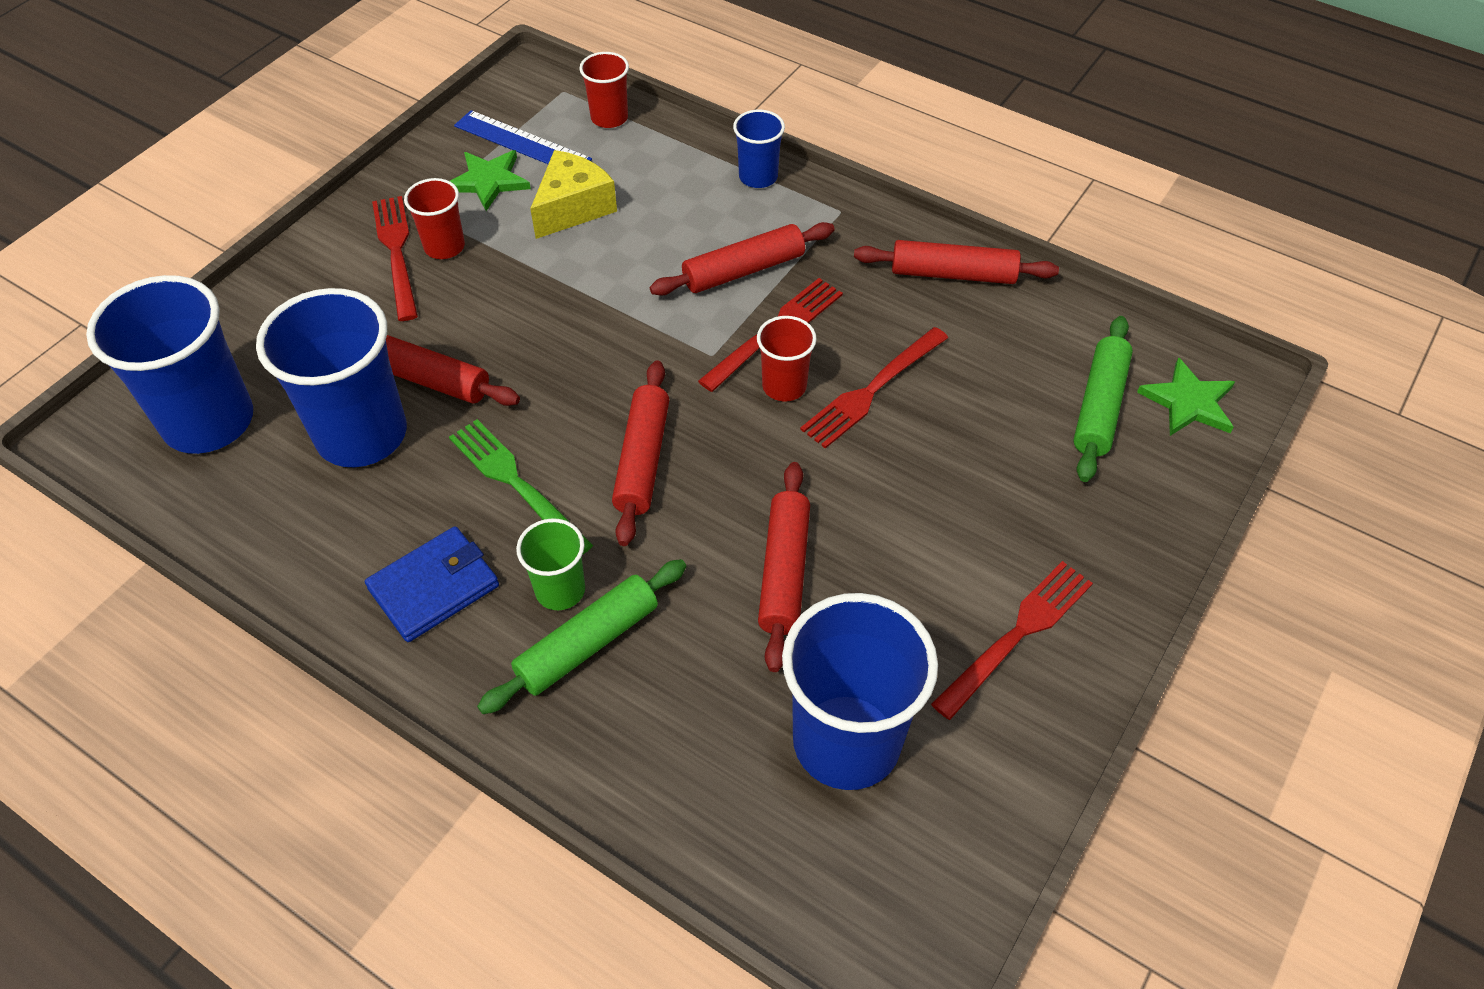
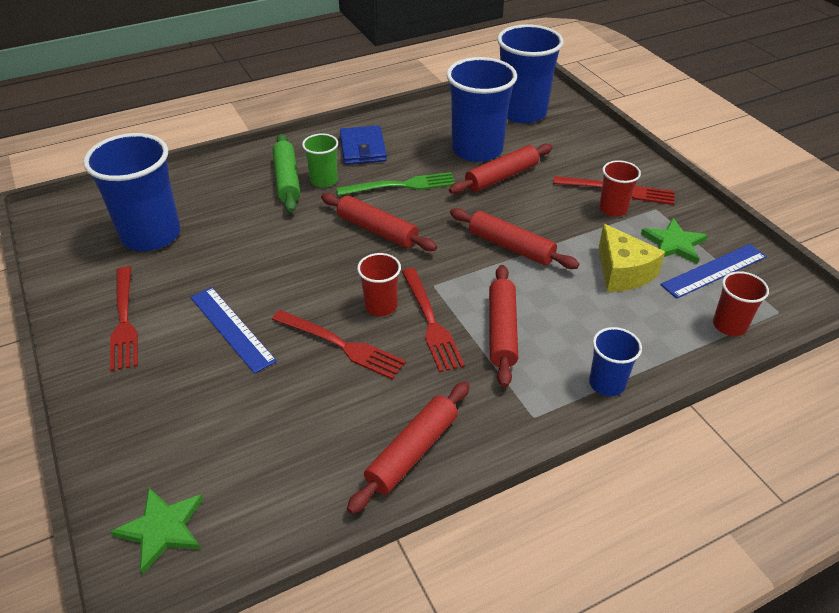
camera: 120 degrees right, 10 degrees down
(784, 572) = (256, 252): red rolling pin -> red rolling pin (511, 247)
(872, 390) = (341, 345): red fork -> red fork turned 135 degrees clockwise
(932, 508) = (232, 328): none -> blue ruler
(1099, 406) = (214, 464): green rolling pin -> none

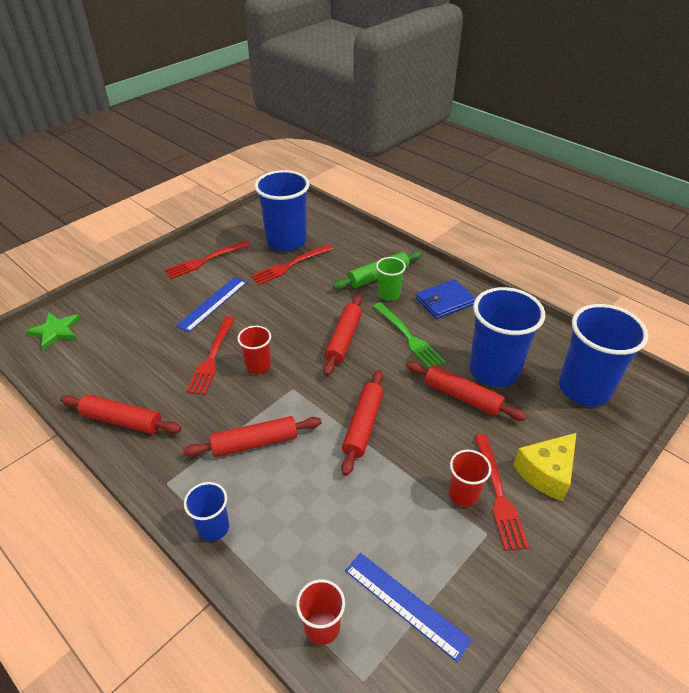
camera: 70 degrees right, 0 degrees up
(430, 322) = (250, 397): red fork -> red fork (290, 265)
(622, 272) = (365, 517): yellow cheese -> yellow cheese (546, 473)
(673, 243) = (434, 558): green star -> none

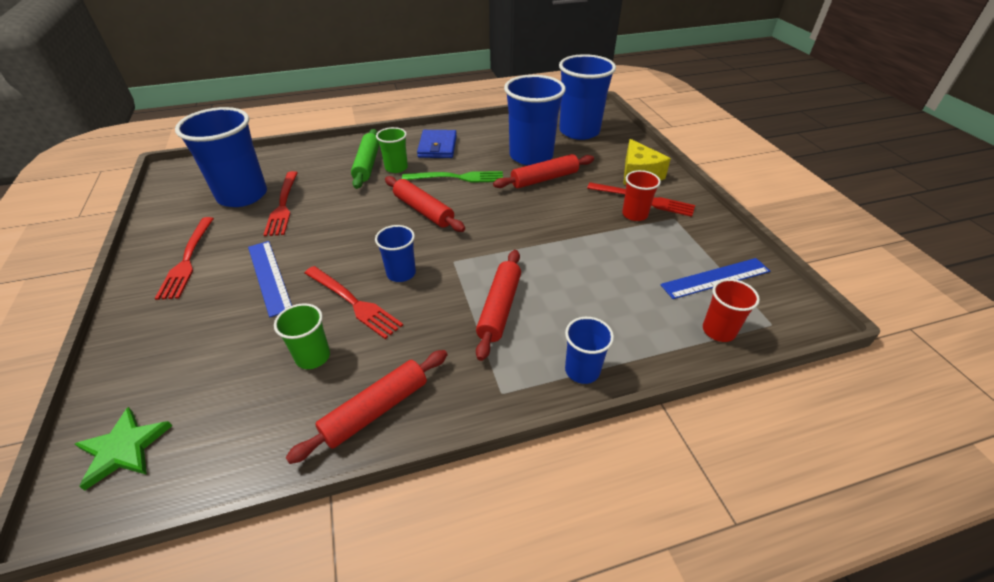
camera: 60 degrees left, 0 degrees up
(152, 366) = (313, 356): none -> green cup
(258, 366) = (401, 273): red cup -> blue cup
(363, 426) = (533, 236): red rolling pin -> none

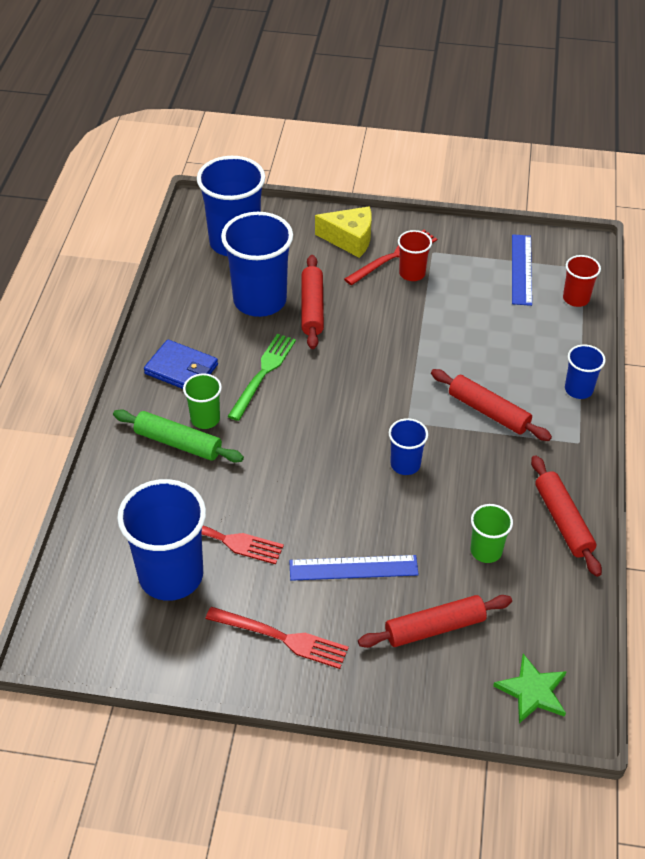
camera: 65 degrees left, 5 degrees up
(353, 303) = (429, 509): red fork -> none
(423, 210) = (310, 419): red rolling pin -> red rolling pin (435, 628)

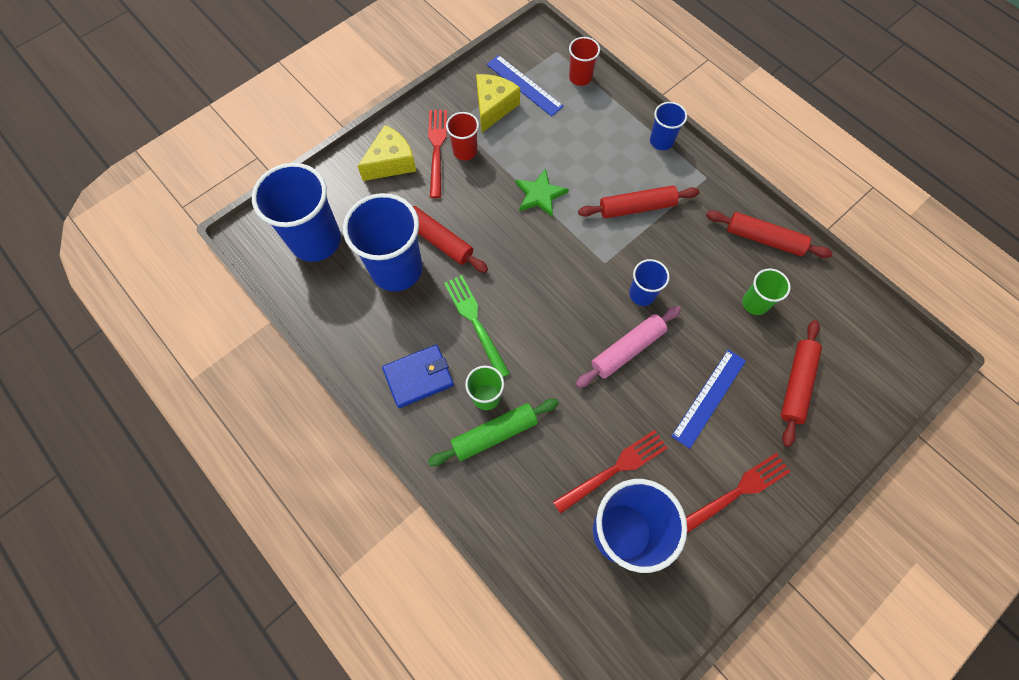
camera: 50 degrees left, 20 degrees up
(341, 484) = (627, 349): none -> pink rolling pin
(475, 264) = (493, 107): none -> yellow cheese
(532, 691) = (885, 364): green star -> green star (540, 195)

